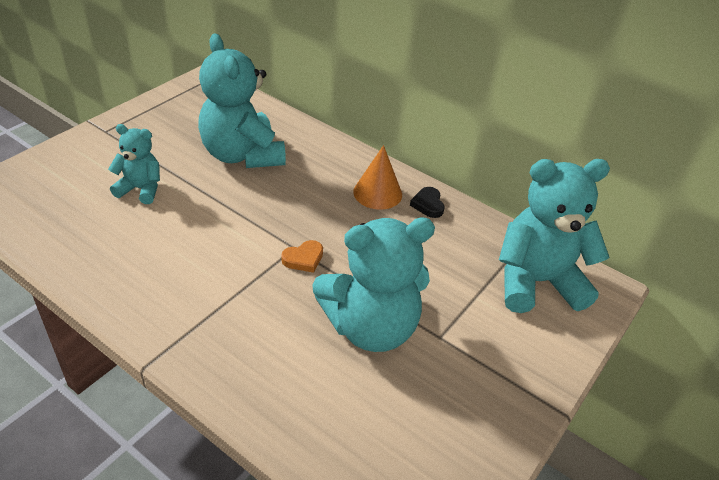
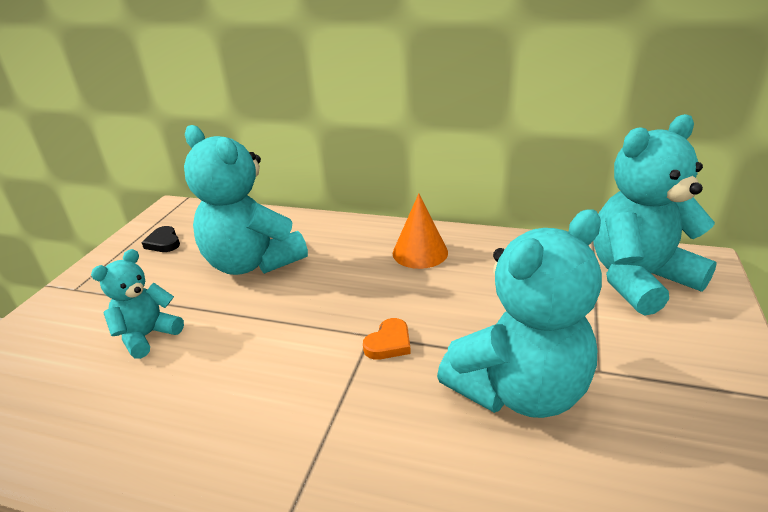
camera: 15 degrees left, 10 degrees down
(141, 189) = (147, 336): turquoise teddy bear -> turquoise teddy bear turned 45 degrees counterclockwise
(428, 204) = (477, 246): black heart -> black heart (163, 242)

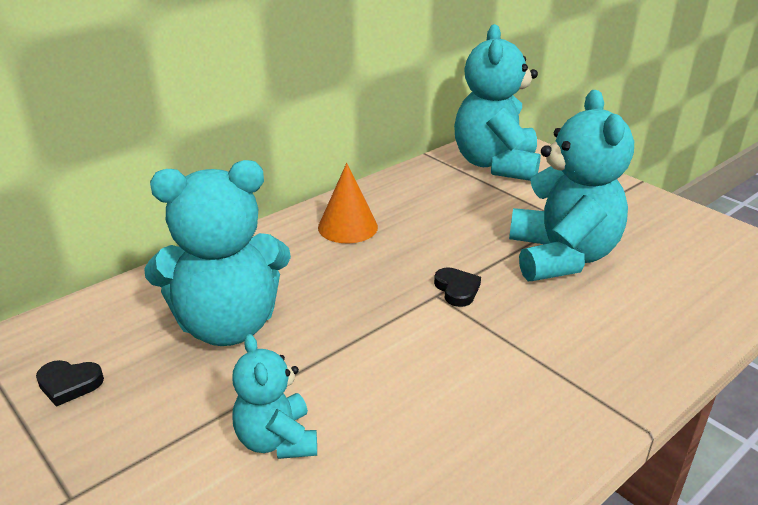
camera: 60 degrees left, 0 degrees up
(389, 343) = (457, 289): orange heart -> black heart

